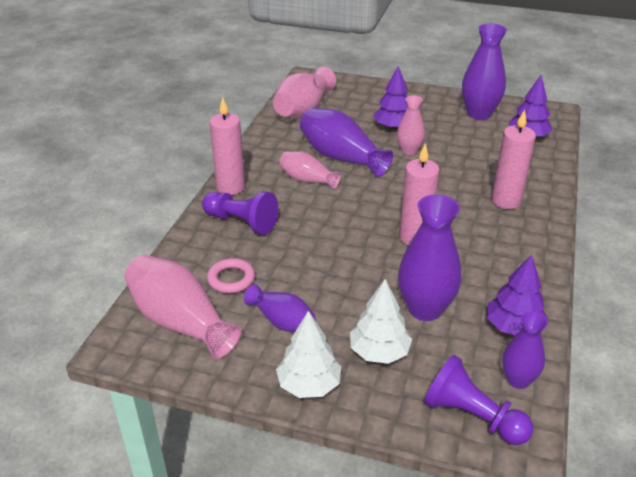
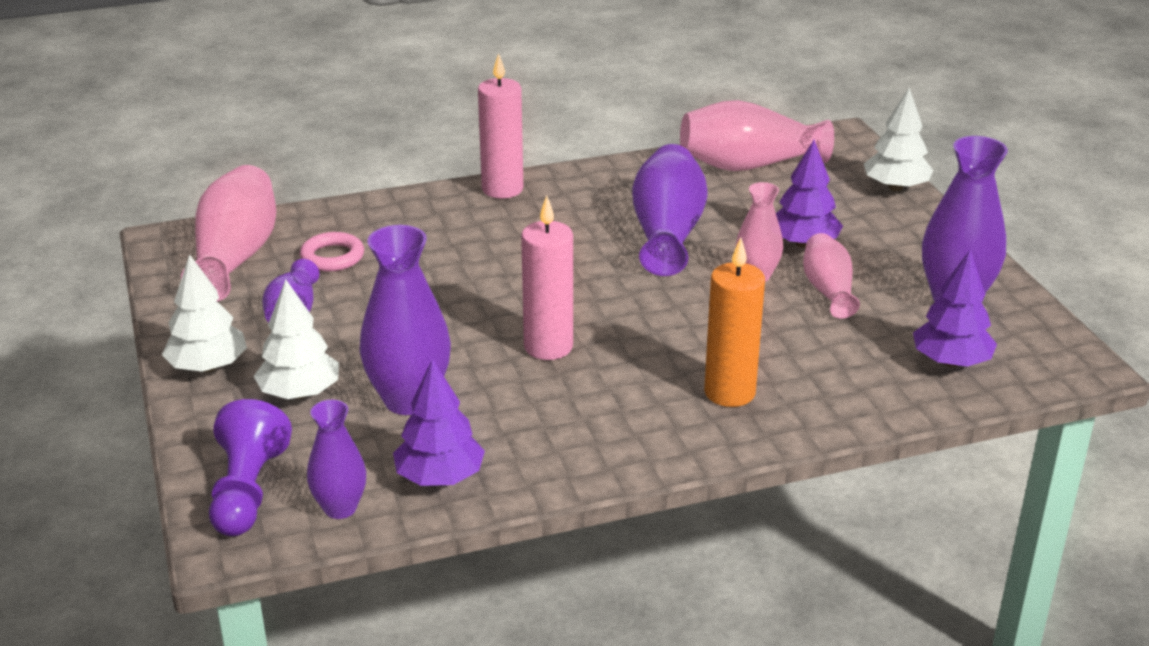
camera: 55 degrees right, 5 degrees down
(241, 222) = (442, 222): purple pawn -> none
(307, 180) = (583, 230): pink vase -> pink vase (828, 290)
(370, 85) = (895, 187): none -> white tree
(505, 201) = (729, 392): pink candle -> orange candle

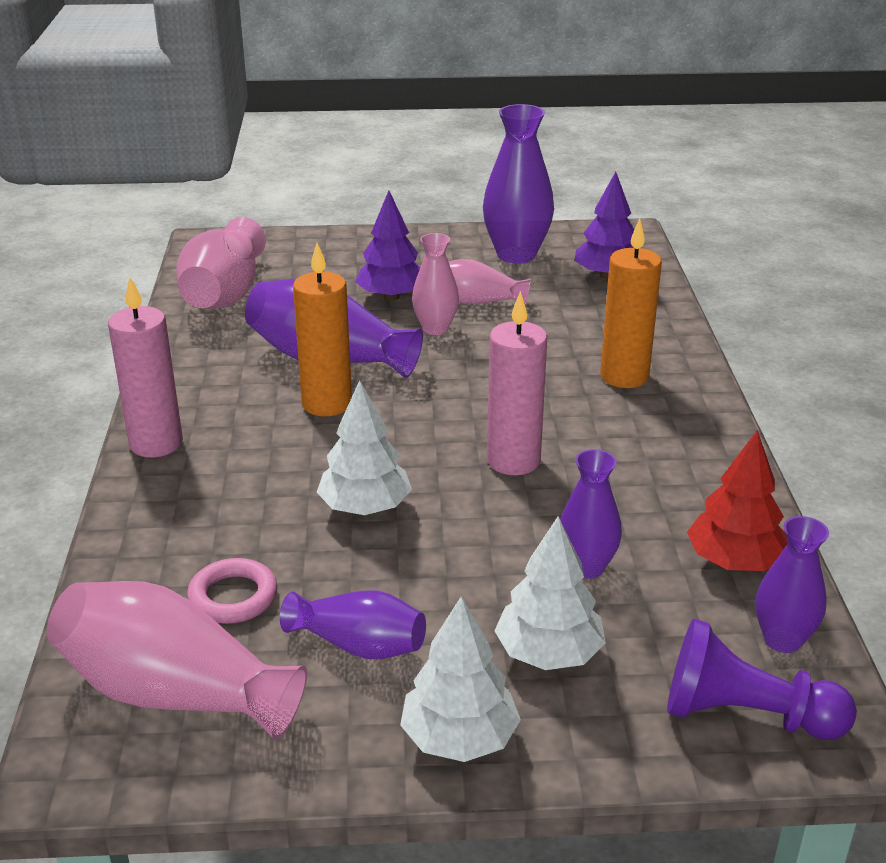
camera: 75 degrees left, 0 degrees up
(409, 400) = (586, 567): purple vase -> purple vase, size x0.60
(439, 477) = (734, 562): purple tree -> red tree
(594, 246) = (327, 404): none -> orange candle
(895, 187) = (321, 239): white tree -> white tree (365, 507)

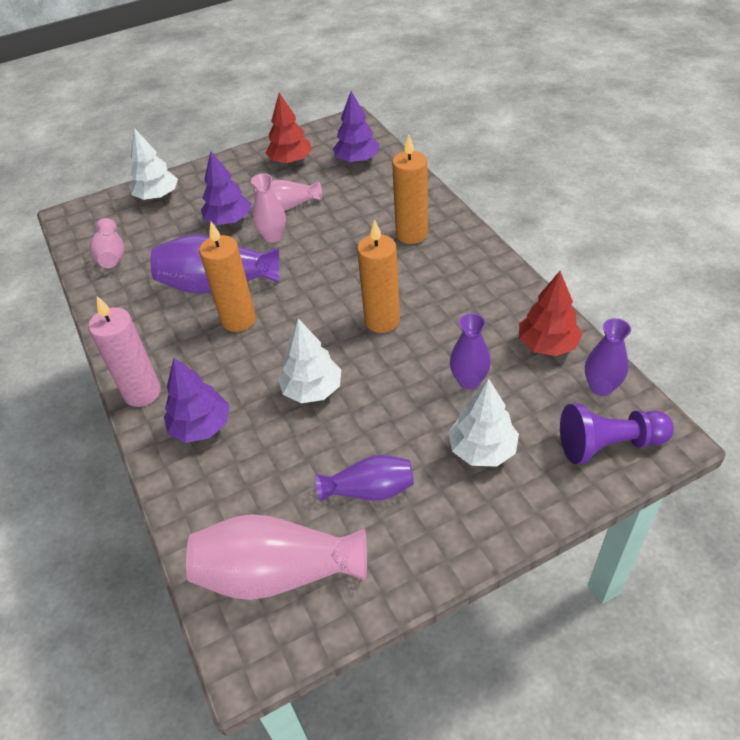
camera: 20 degrees left, 15 degrees up
(198, 501) = (201, 426): none -> purple tree
(224, 294) = (112, 255): pink vase -> pink vase, size x0.60
(233, 597) = (270, 488): pink ring -> none
(459, 738) = (466, 528): white tree -> white tree (157, 196)
(513, 461) = (382, 321): pink candle -> orange candle
(516, 255) = (290, 161): purple vase -> red tree

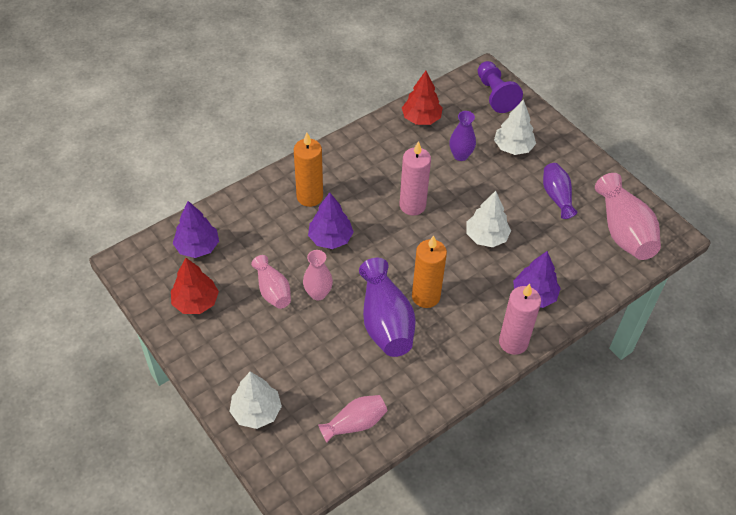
camera: 105 degrees left, 5 degrees up
(229, 221) = (296, 334): purple tree -> purple tree (330, 238)
(382, 321) = (412, 205): orange candle -> pink candle
(601, 387) = (452, 96): purple vase -> none

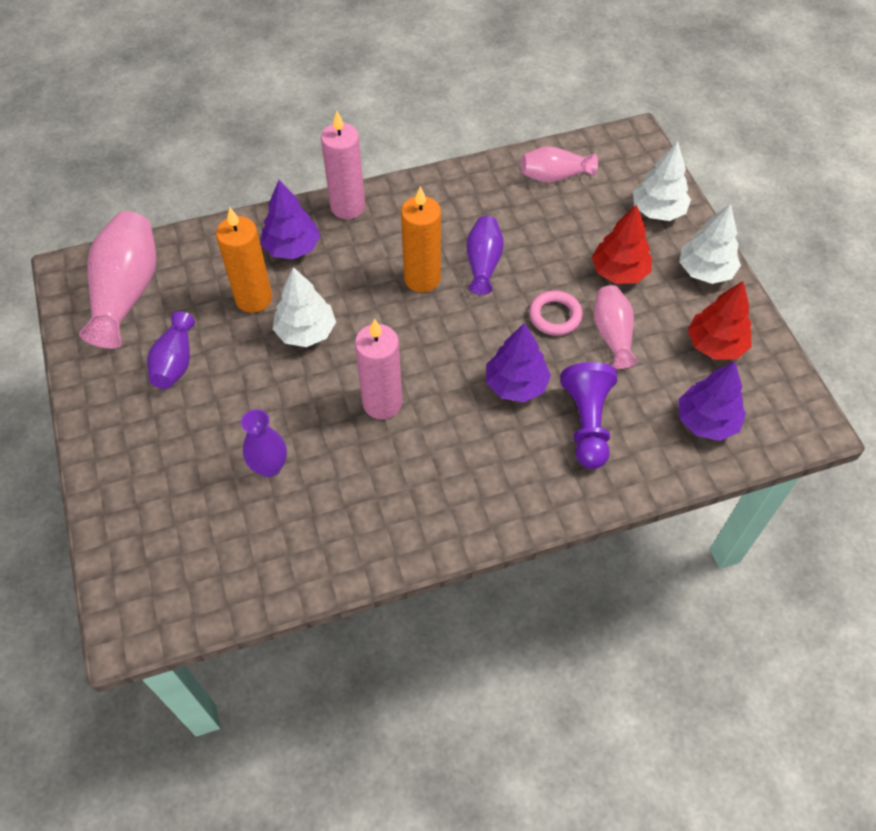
camera: 160 degrees left, 5 degrees up
(309, 197) = (526, 458): orange candle -> orange candle (254, 298)
(318, 293) = (555, 316): pink vase -> pink ring
(385, 322) = (483, 263): purple vase -> purple vase, size x0.60
(421, 118) = (293, 557): red tree -> red tree (619, 272)
(495, 94) = (142, 572): purple pawn -> purple pawn (587, 423)
(513, 147) = (182, 459): white tree -> white tree (705, 271)

